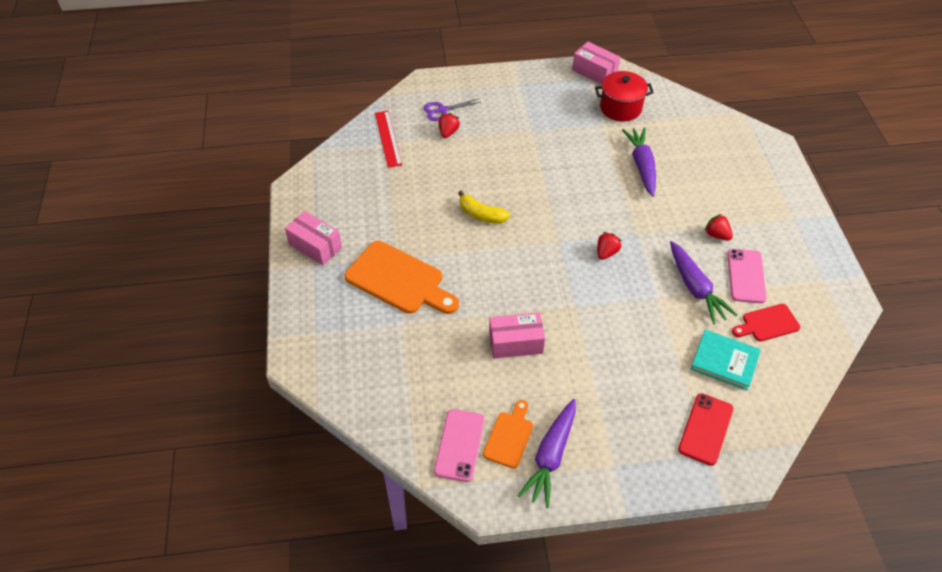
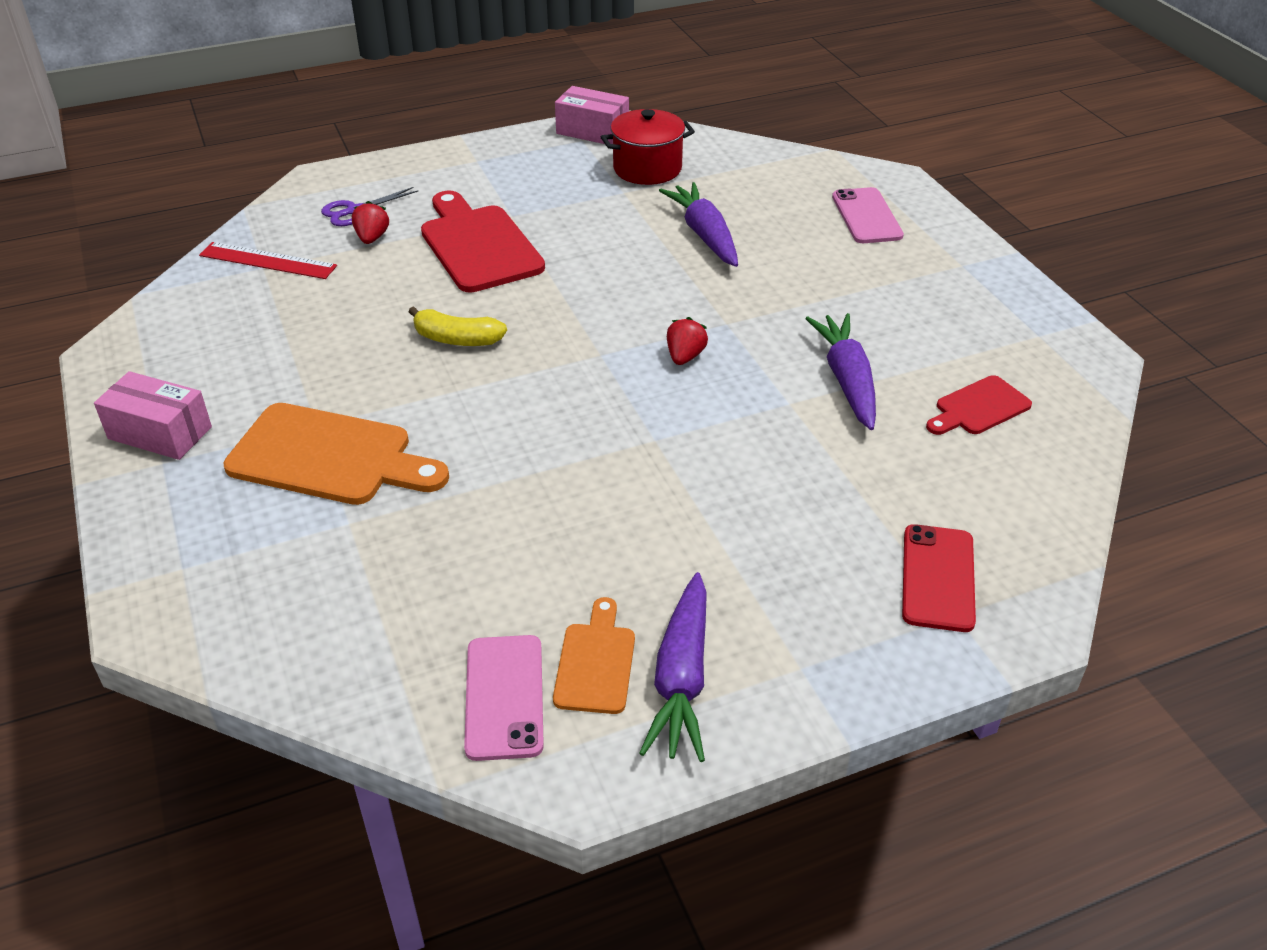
camera: 15 degrees left, 10 degrees down
(388, 138) = (268, 261): red ruler -> red ruler turned 45 degrees counterclockwise
(507, 149) = (478, 245): none -> red cutting board
(515, 343) = (567, 513): pink box -> none
(695, 288) = (846, 380): purple carrot -> purple carrot turned 150 degrees counterclockwise
(716, 235) = (853, 304): red strawberry -> none
(724, 361) = (931, 473): turquoise book -> none
(746, 276) = (920, 350): pink phone -> pink phone (866, 216)

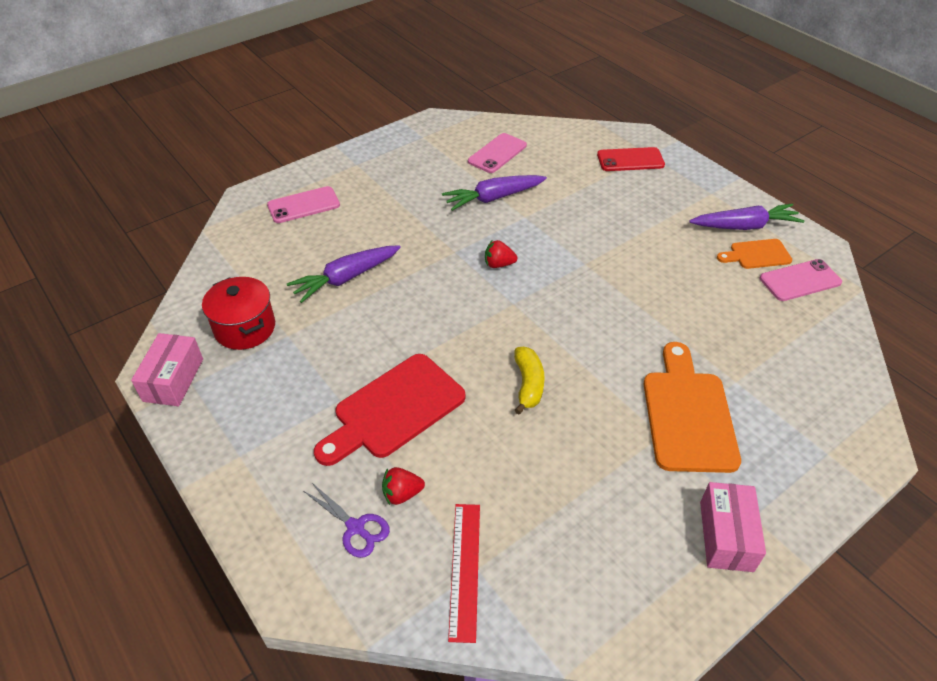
camera: 105 degrees left, 5 degrees up
(978, 408) = (497, 153): red cutting board -> pink phone

